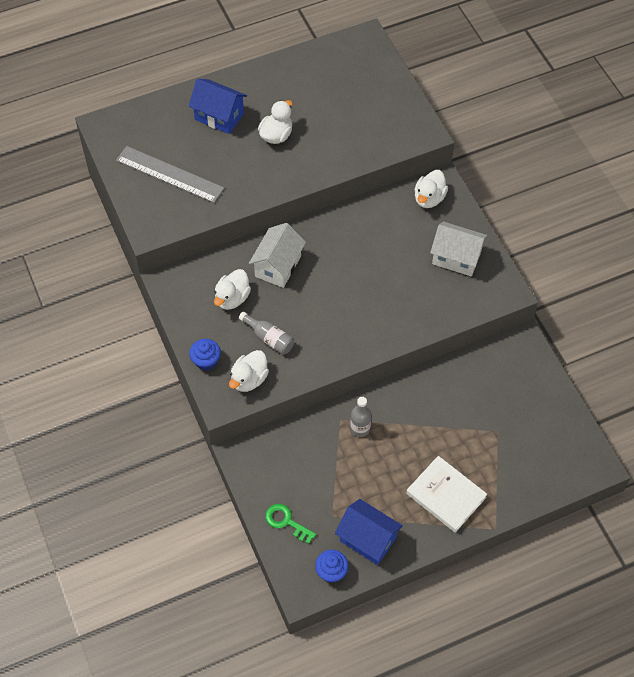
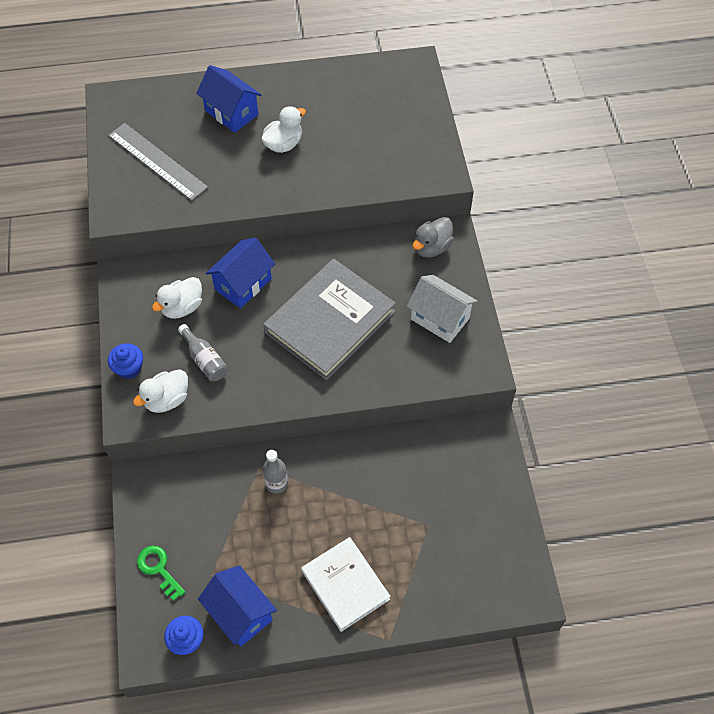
camera: 15 degrees right, 0 degrees up
(278, 266) = (243, 284): white house -> blue house
(364, 281) = (330, 322): none -> grey book
(429, 198) = (431, 247): white duck -> grey duck

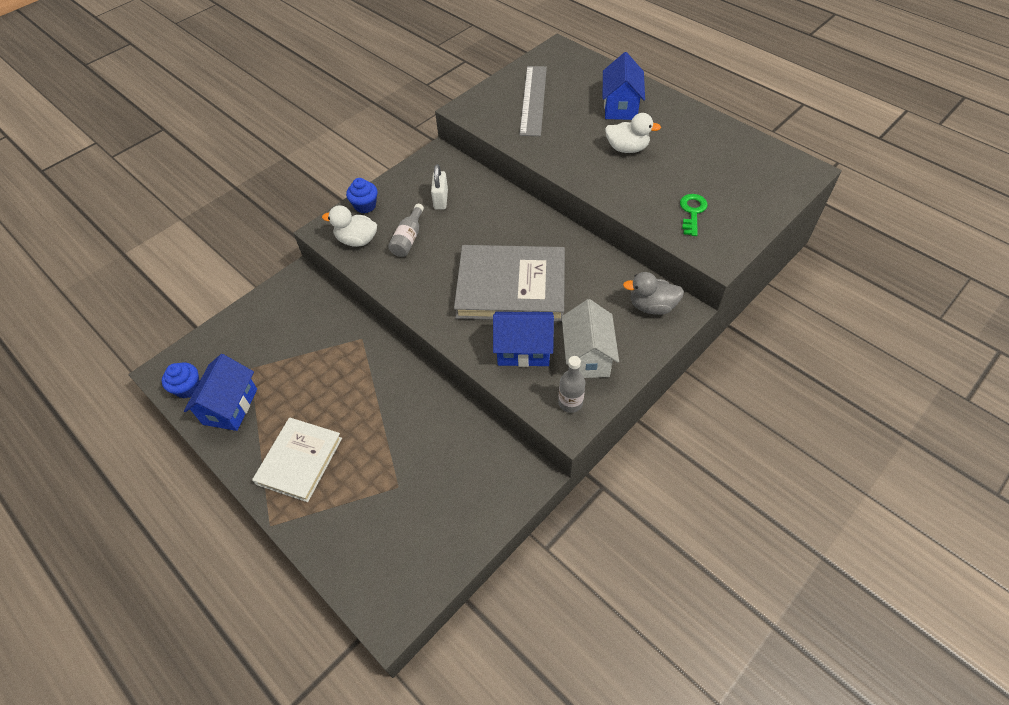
camera: 55 degrees right, 5 degrees down
(159, 569) = (235, 335): green key -> green key (692, 212)
(182, 307) = (441, 200): white duck -> white padlock
(243, 284) = (493, 218): blue house -> blue house (523, 350)
(276, 483) = (356, 358): grey bottle -> grey bottle (570, 403)

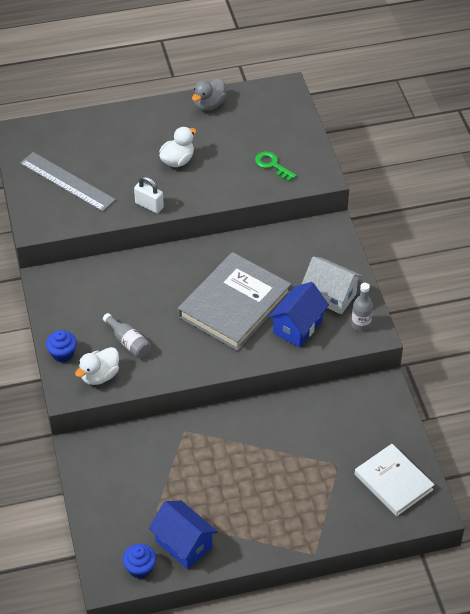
camera: 60 degrees left, 5 degrees down
(299, 461) = (272, 516): white book -> white book (393, 482)
(441, 200) = (102, 302): white padlock -> white padlock (149, 205)
(620, 106) = (127, 138): blue house -> none
(652, 306) = (316, 239): grey duck -> grey duck (209, 105)

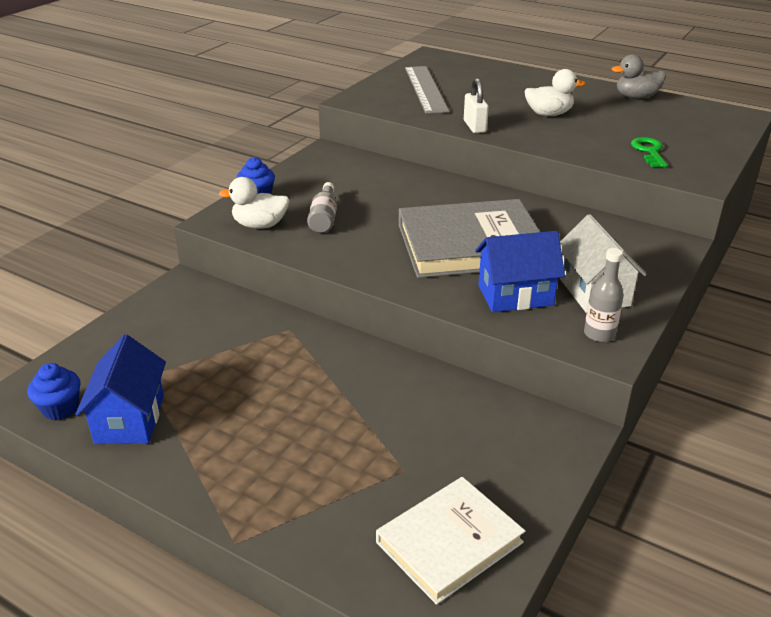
camera: 45 degrees right, 15 degrees down
(393, 482) = (449, 542): white book -> white book turned 45 degrees clockwise

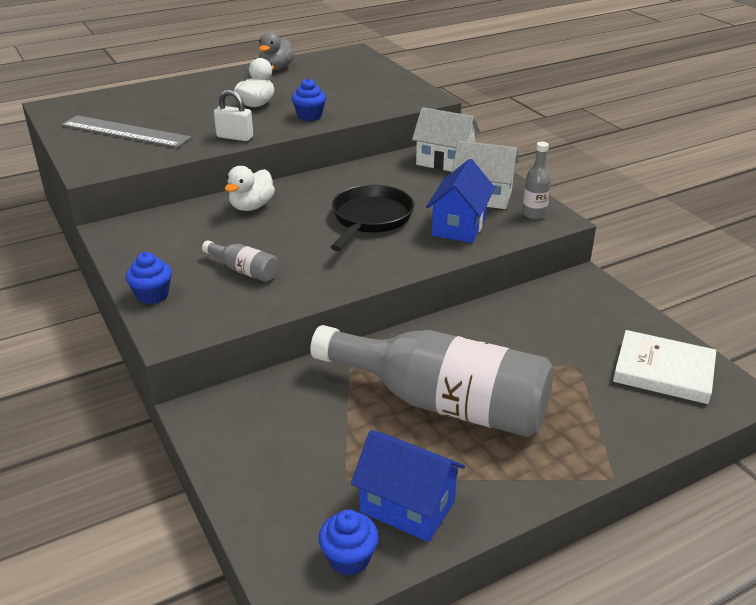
camera: 60 degrees left, 0 degrees up
(260, 225) = (213, 309): white duck -> white duck (251, 206)
(275, 396) = (442, 403): none -> grey bottle
(449, 542) = (663, 371): white book -> white book turned 60 degrees counterclockwise
(470, 245) = (370, 219): grey book -> black pan
(562, 141) = (309, 116): none -> blue cupcake
(637, 248) = (444, 162): none -> white house
(649, 151) = (367, 96): green key -> none

